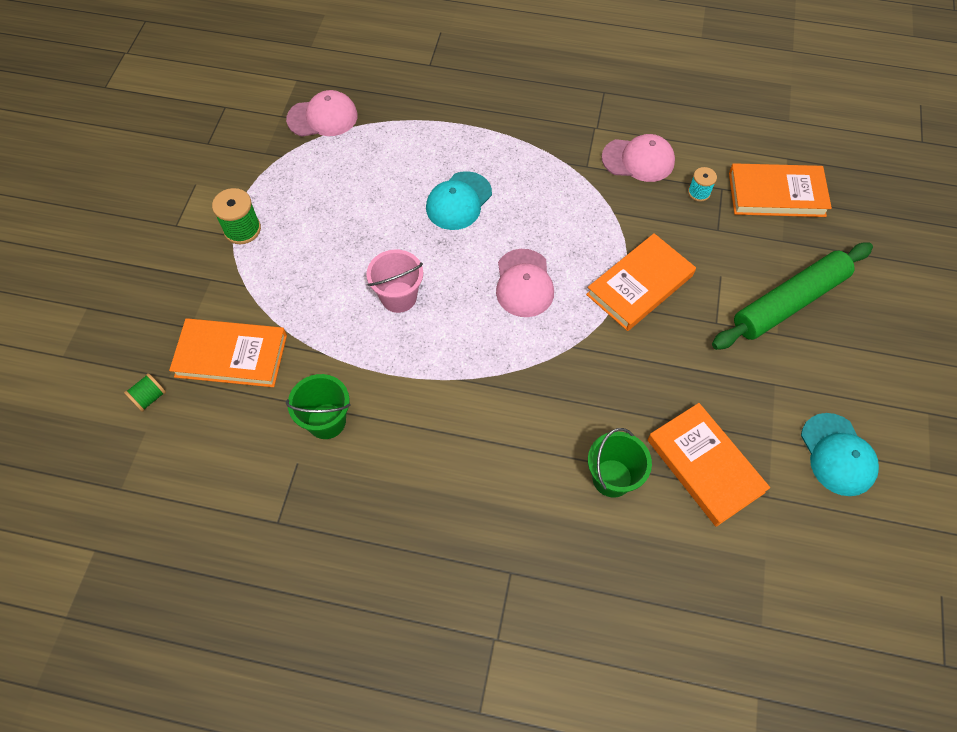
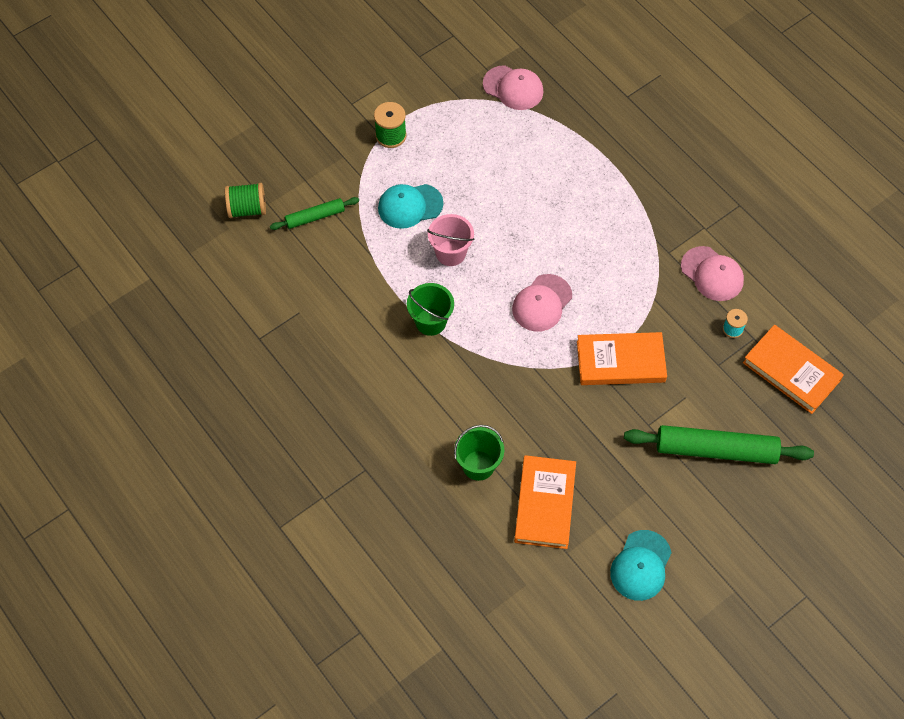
camera: 40 degrees right, 0 degrees up
(149, 397) = (247, 209): green spool -> green spool, size x1.60
(231, 356) = (315, 217): orange book -> green rolling pin
(326, 421) = (337, 300): green bucket -> green bucket (430, 322)
(459, 201) = (551, 214): turquoise cap -> turquoise cap (410, 206)

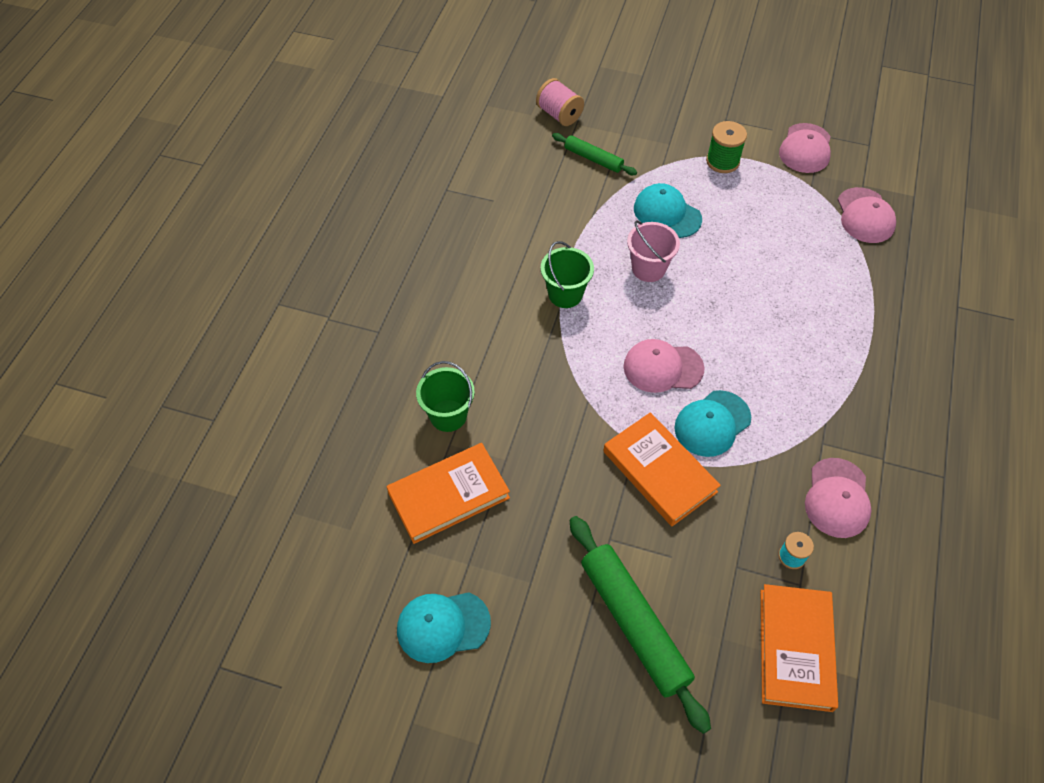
camera: 55 degrees right, 5 degrees down
(247, 209) = (559, 114): green spool -> pink spool
(423, 76) = (805, 148): none -> pink cap
(608, 305) = (712, 423): none -> turquoise cap

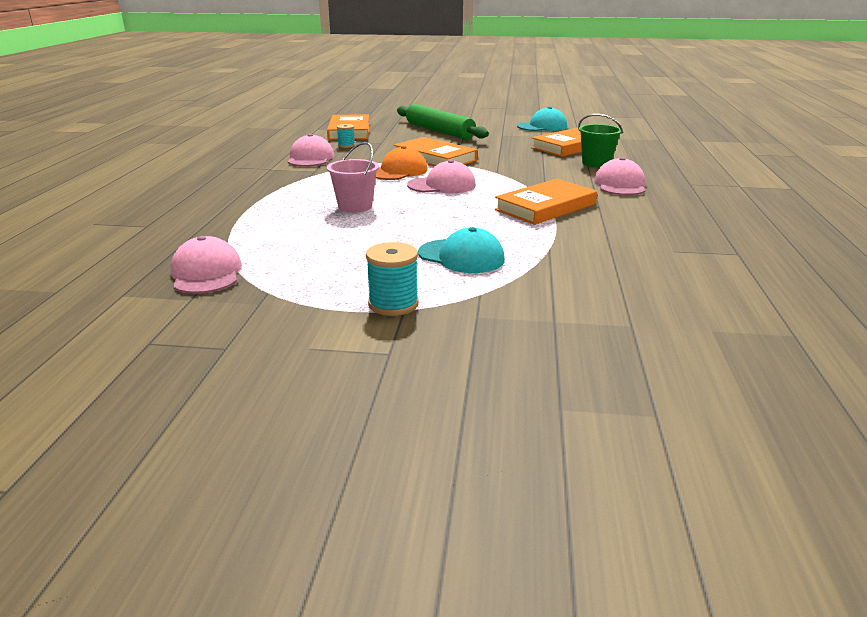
camera: 170 degrees right, 30 degrees down
(559, 114) = (667, 333): pink spool -> none
(565, 294) = (545, 207): green bucket -> orange book
(593, 159) = (579, 291): green rolling pin -> none
(648, 268) = (470, 223): pink bucket -> pink bucket (355, 206)
(712, 423) = (398, 171): turquoise cap -> orange cap
(722, 161) = (393, 304): green spool -> turquoise spool
(805, 148) = (260, 329): pink cap -> pink cap (620, 185)

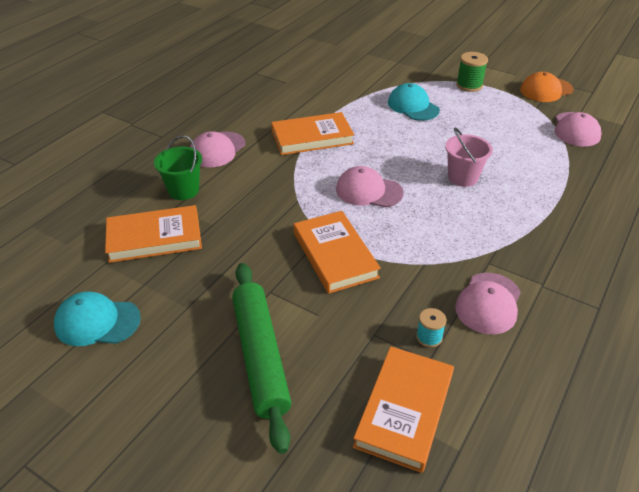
camera: 155 degrees left, 15 degrees up
(393, 304) = (469, 85): turquoise spool -> green spool
(398, 171) = (394, 232): orange cap -> orange cap (546, 90)

